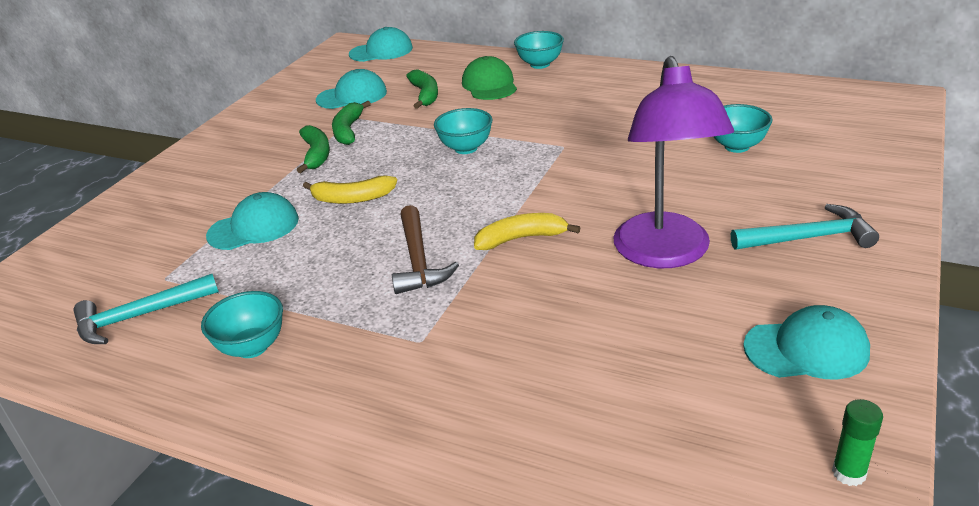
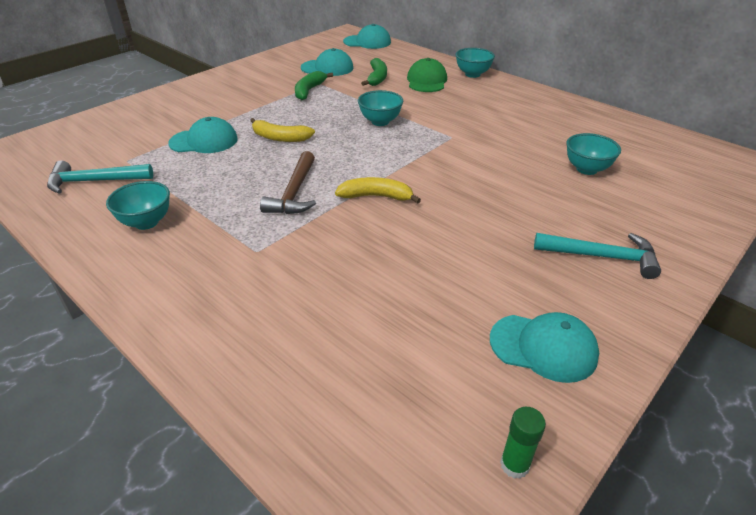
camera: 15 degrees right, 5 degrees up
(316, 155) = (277, 102): green banana -> none
(665, 254) = (476, 237): purple lamp -> none

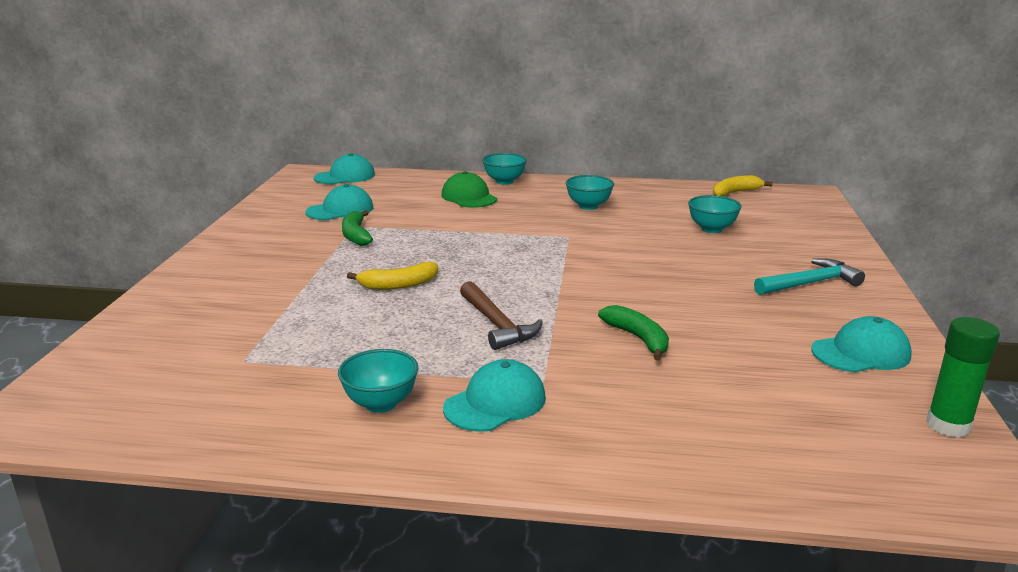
camera: 35 degrees left, 15 degrees down
(94, 181) = (239, 393): turquoise hammer -> none
(204, 141) = (312, 313): turquoise cap -> turquoise cap (495, 403)
(376, 196) = (579, 301): yellow banana -> yellow banana (735, 193)
(377, 78) = (413, 206): green banana -> green banana (638, 338)
(380, 122) = (481, 242): turquoise bowl -> turquoise bowl (588, 206)
(514, 465) = (948, 425): green glue stick -> green glue stick, size x1.57

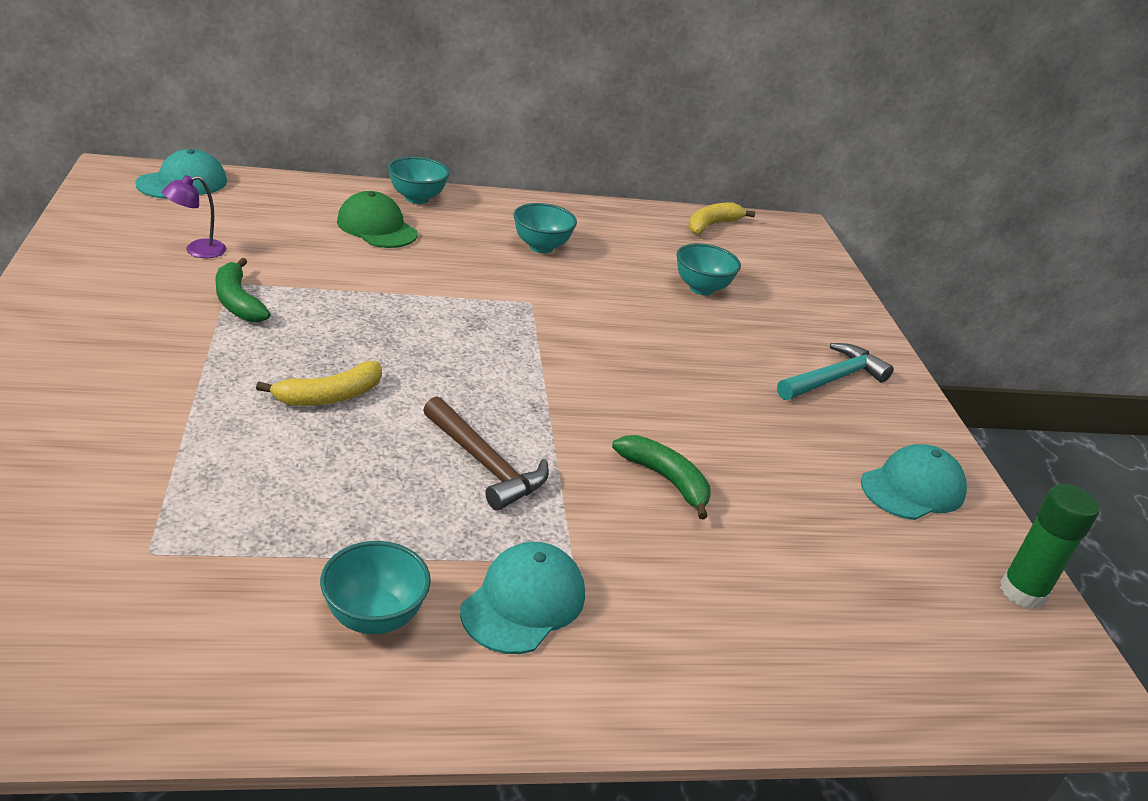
camera: 20 degrees left, 10 degrees up
(340, 210) = (197, 251): turquoise cap -> purple lamp

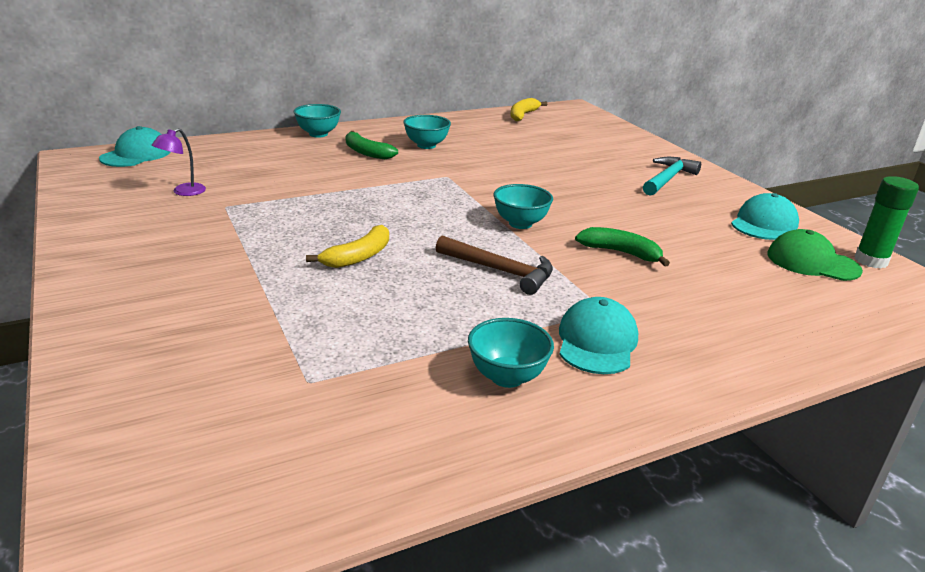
camera: 15 degrees left, 5 degrees down
(237, 301) = (241, 216): green banana -> green banana (366, 152)
(377, 227) = (305, 155): green cap -> green cap (812, 262)
(701, 288) = (547, 148): turquoise bowl -> turquoise bowl (520, 223)

